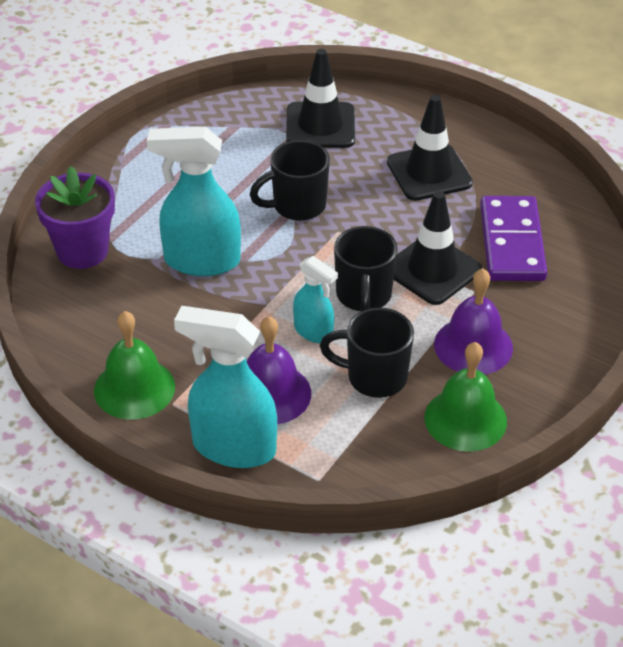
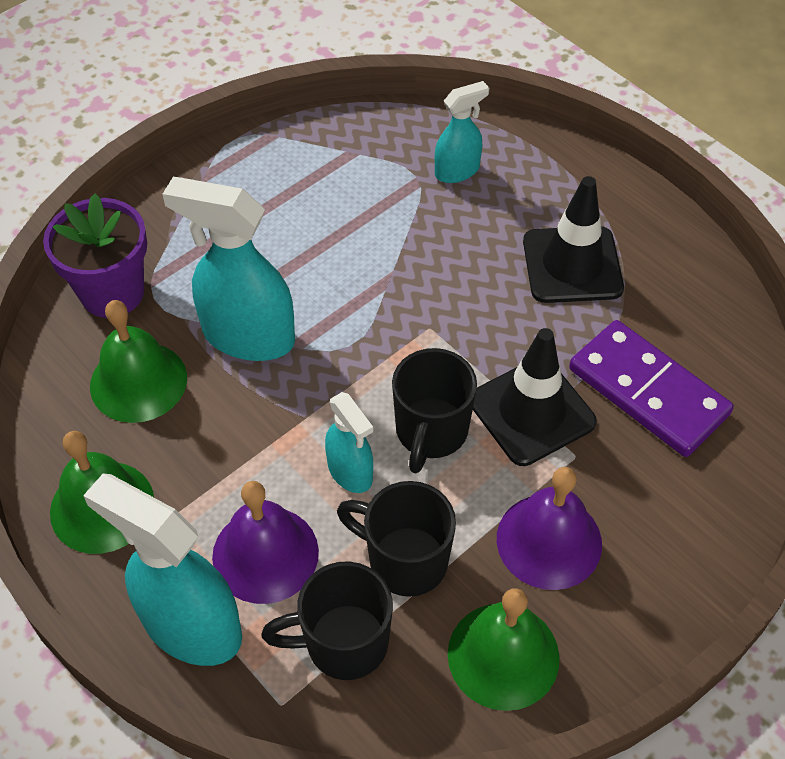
camera: 15 degrees right, 10 degrees up
(128, 305) = (138, 381): none -> green bell
(297, 206) = (391, 281): black mug -> black mug (343, 643)
(320, 126) = (457, 171): black traffic cone -> turquoise spray bottle
(511, 243) = (647, 392): purple domino -> purple domino turned 60 degrees counterclockwise

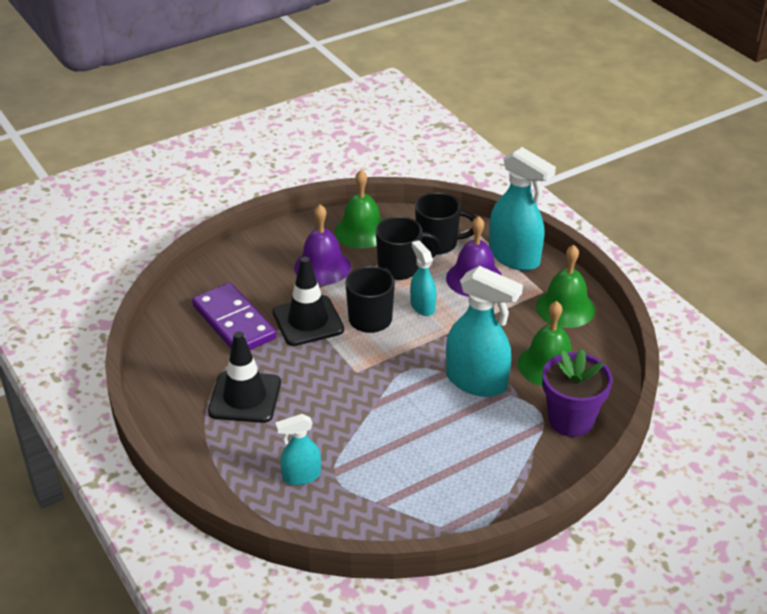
camera: 170 degrees left, 15 degrees down
(405, 560) = (400, 268): black mug -> black mug turned 45 degrees counterclockwise

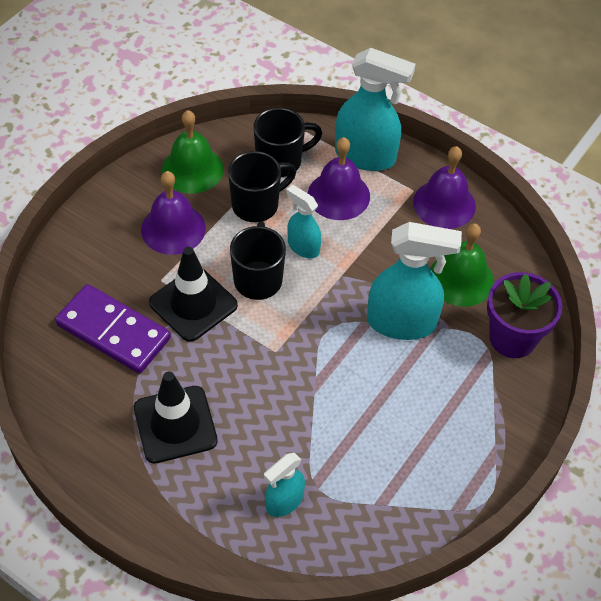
camera: 25 degrees left, 15 degrees up
(565, 308) = (444, 204): green bell -> purple bell

